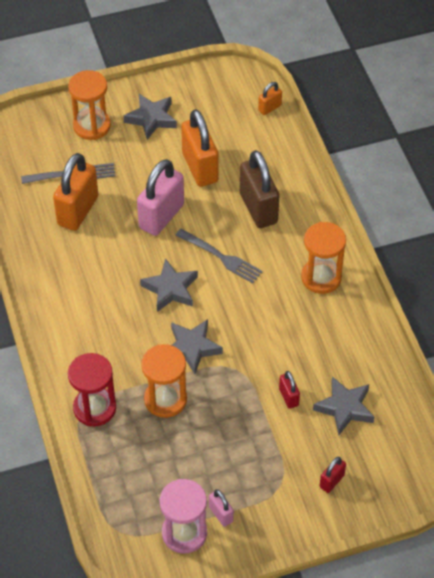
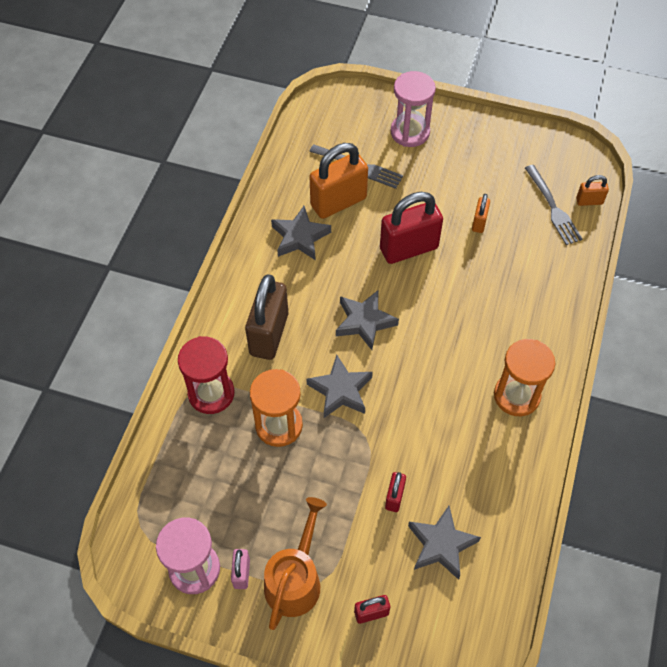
camera: 35 degrees right, 5 degrees up
(92, 126) = (410, 132): orange hourglass -> pink hourglass
(151, 119) = (468, 153): grey star -> grey star (300, 237)
(161, 216) = (408, 248): pink padlock -> red padlock
(200, 168) = (479, 222): orange padlock -> orange padlock, size x0.48
(221, 257) = (434, 318): grey fork -> grey fork (553, 207)
(258, 208) = (505, 292): brown padlock -> brown padlock (269, 334)
(262, 494) = (295, 580): none -> orange watering can

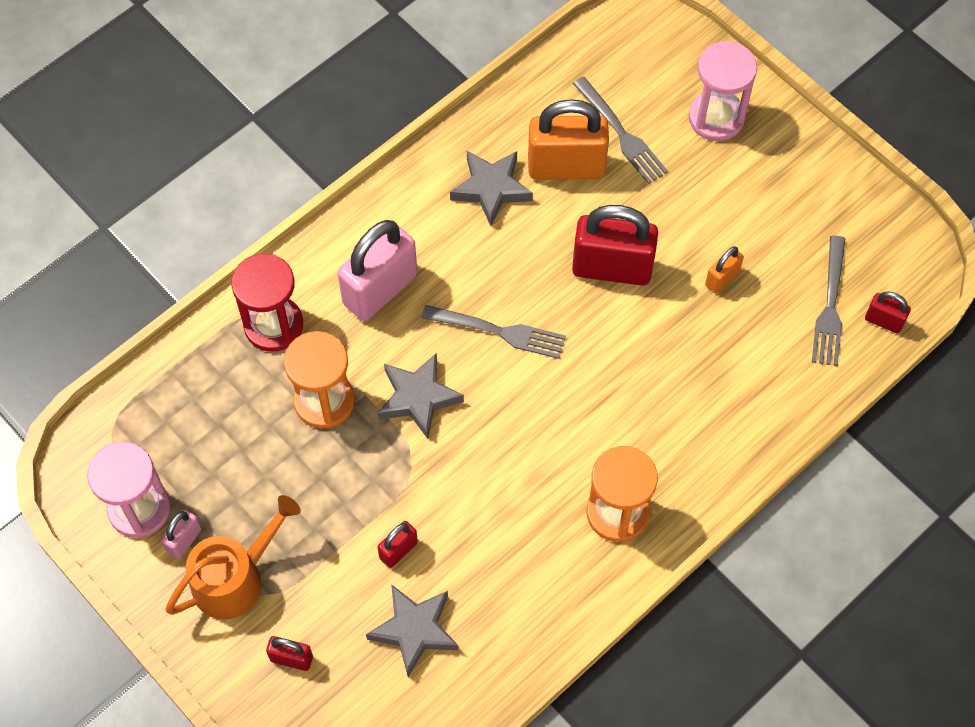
camera: 30 degrees right, 5 degrees up
(269, 334) = (380, 289): brown padlock -> pink padlock
(364, 322) = (499, 331): grey star -> grey fork
(589, 201) = (883, 321): orange padlock -> red padlock

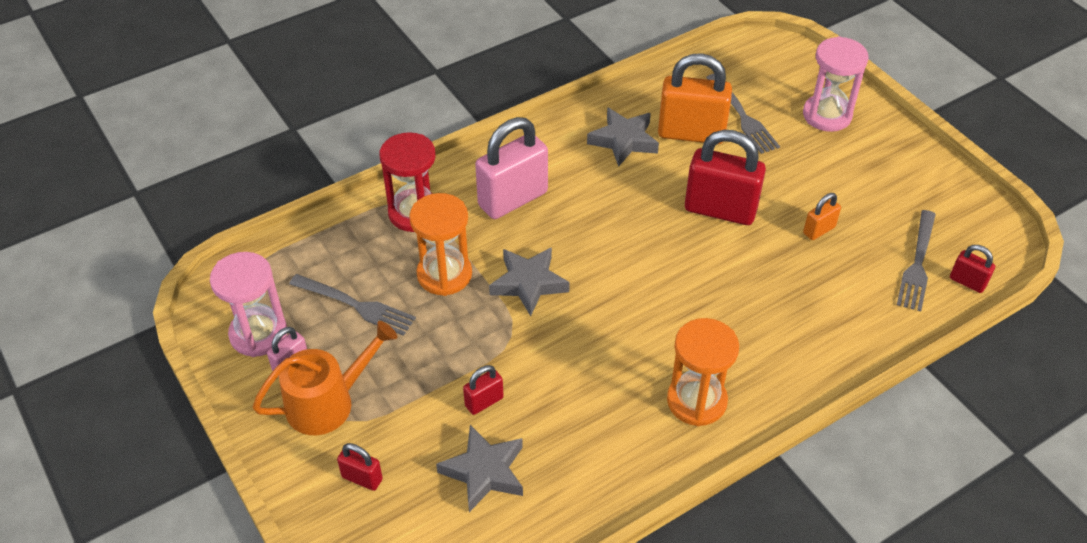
camera: 10 degrees right, 15 degrees down
(499, 331) = (611, 243): grey fork -> grey fork (356, 305)

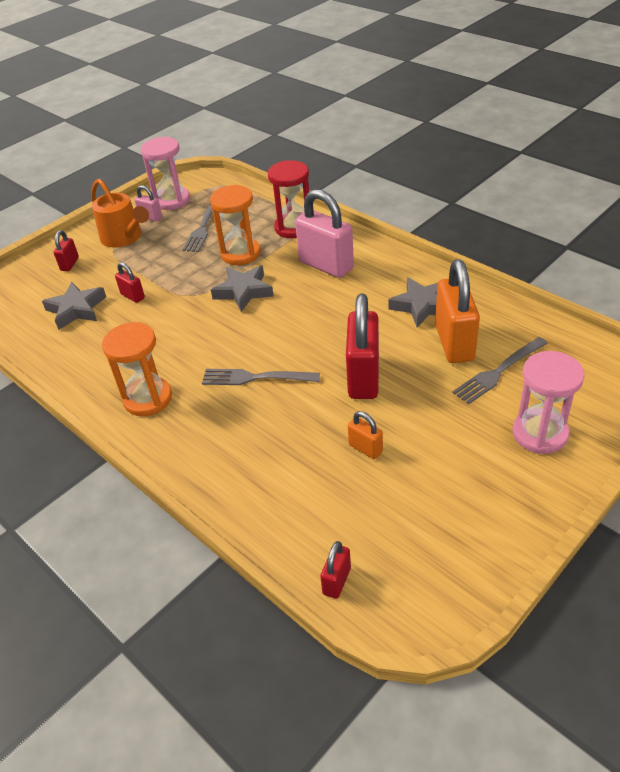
camera: 80 degrees right, 5 degrees down
(917, 264) = (348, 533): grey fork -> grey fork (255, 378)

